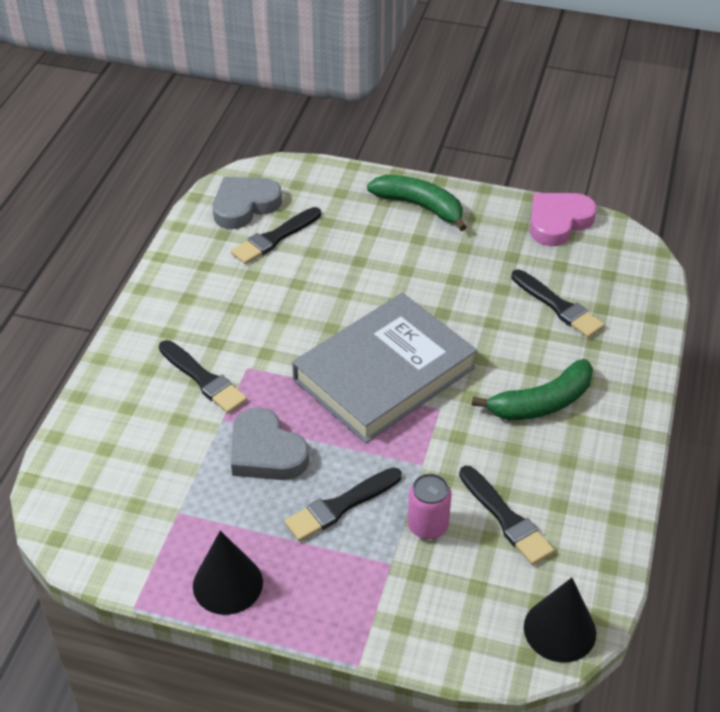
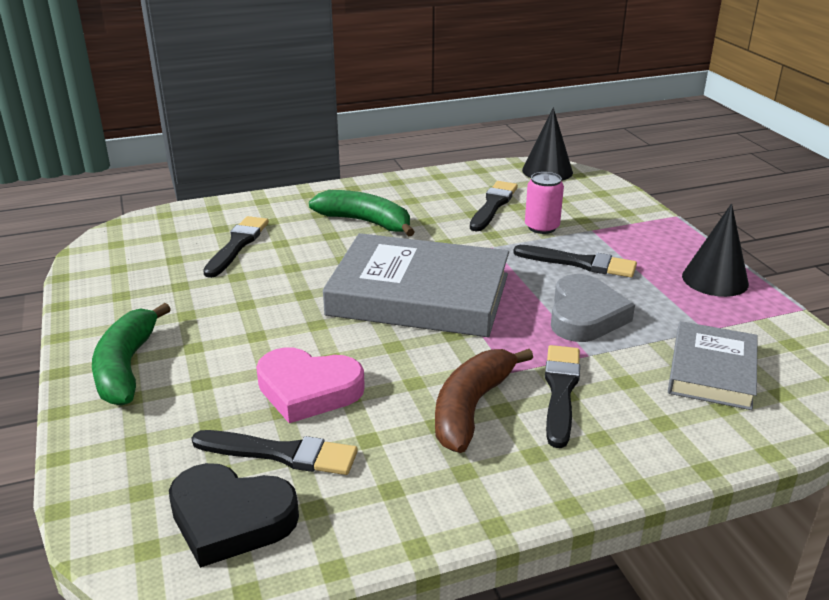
camera: 125 degrees left, 15 degrees down
(138, 473) = (712, 371): none -> grey book
(232, 329) = (471, 408): none -> brown banana
(244, 206) = (230, 519): grey heart -> black heart
(558, 222) = (99, 277): pink heart -> pink heart (308, 390)

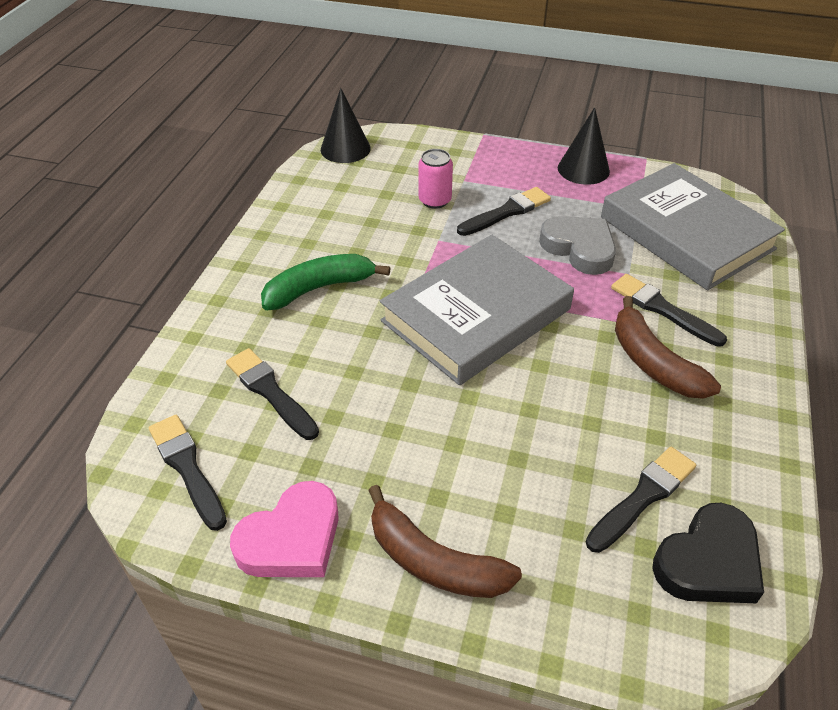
camera: 55 degrees left, 15 degrees up
(126, 367) = (434, 561): green banana -> brown banana
(308, 390) = (566, 444): pink heart -> pink heart (291, 538)
(493, 205) = (371, 205): black brush -> black brush (187, 468)
(712, 371) = (686, 233): grey book -> grey book, size x1.76

